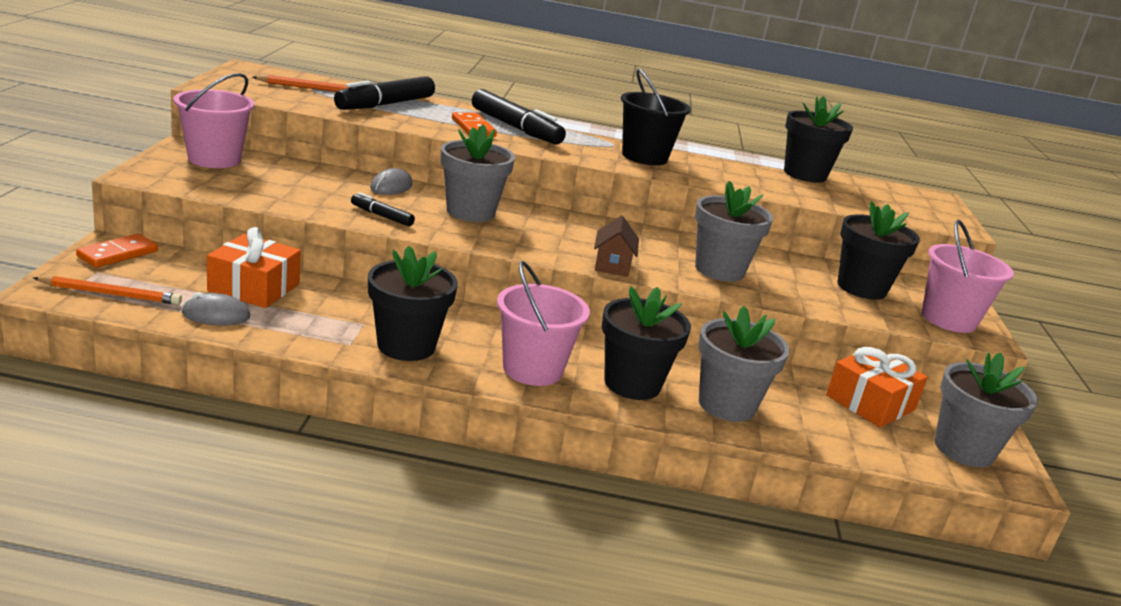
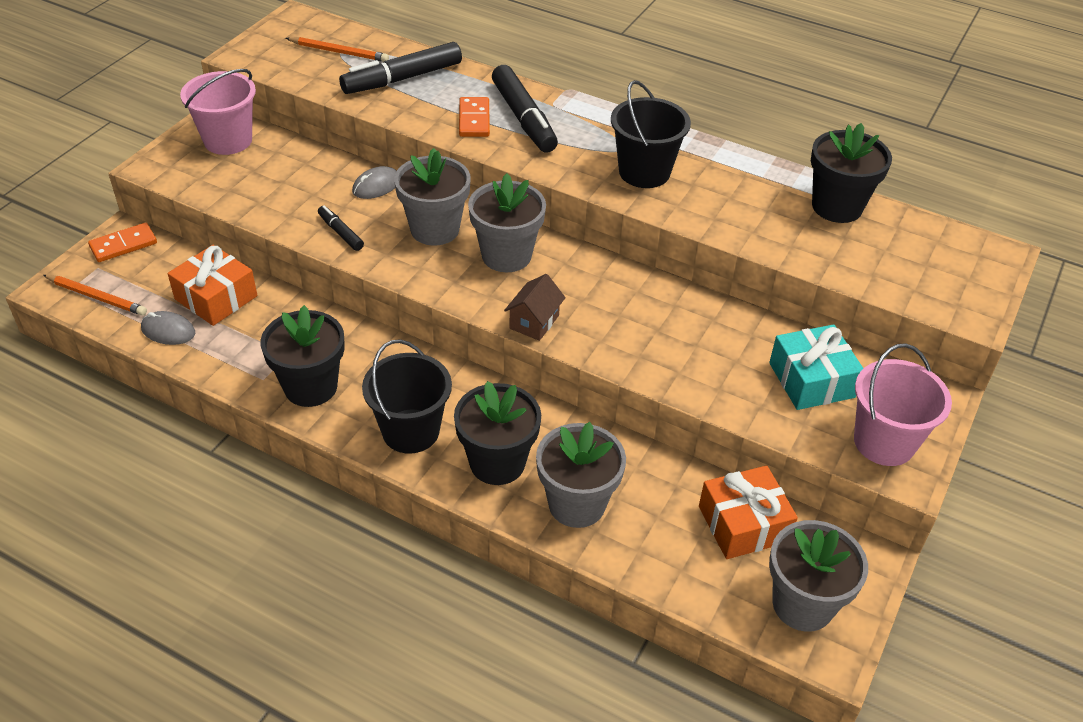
camera: 25 degrees right, 20 degrees up
(532, 369) = (410, 431): pink bucket -> black bucket
(719, 270) = (653, 338): grey flower pot -> grey flower pot (506, 255)
(861, 288) = (811, 380): black flower pot -> turquoise gift

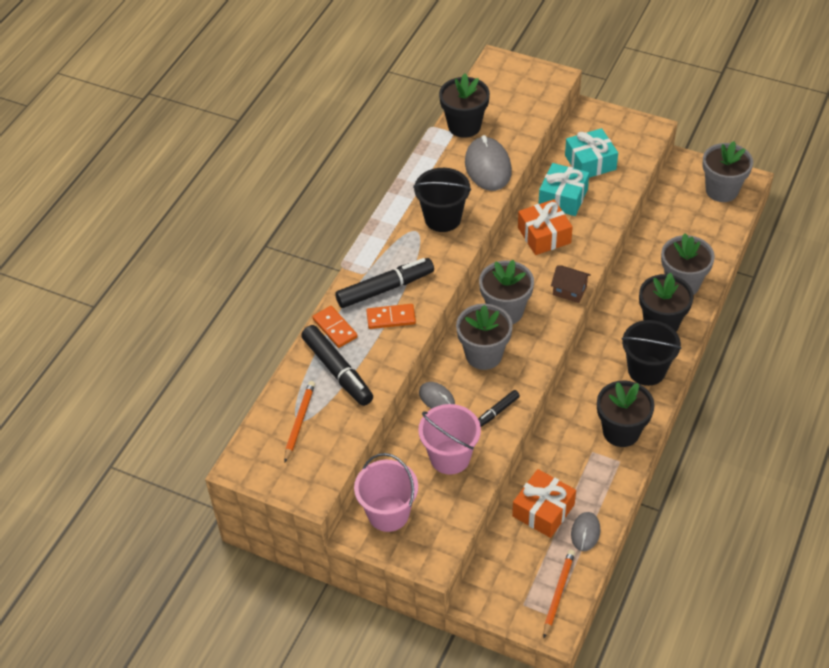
camera: 90 degrees left, 5 degrees up
(123, 245) = (492, 593): orange domino -> orange domino (335, 328)
(728, 338) = (563, 198): none -> turquoise gift
(743, 524) = (675, 212): orange gift -> orange gift (544, 235)
(749, 221) = (488, 167): none -> grey mouse
(884, 442) = (631, 136): pink bucket -> pink bucket (450, 457)

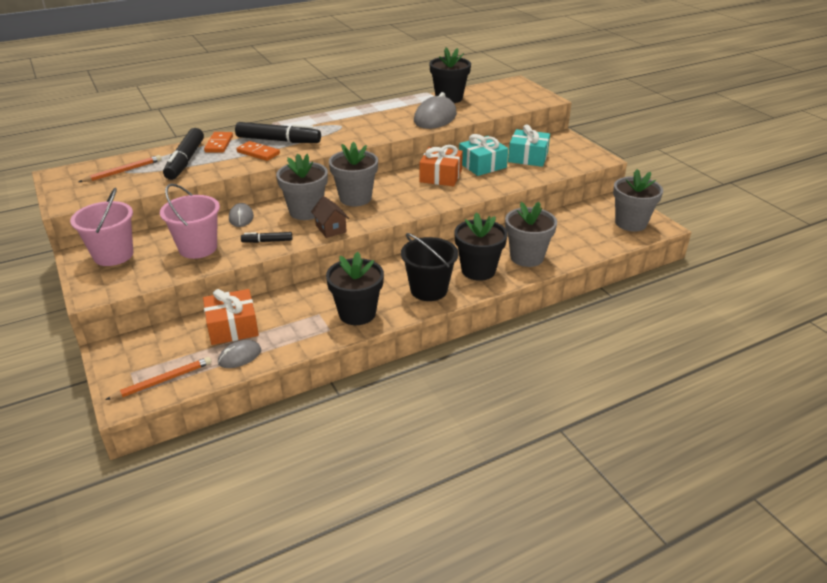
camera: 35 degrees right, 15 degrees down
(442, 218) = (367, 127): black bucket -> none
(569, 291) = (415, 207): brown house -> brown house (331, 229)

